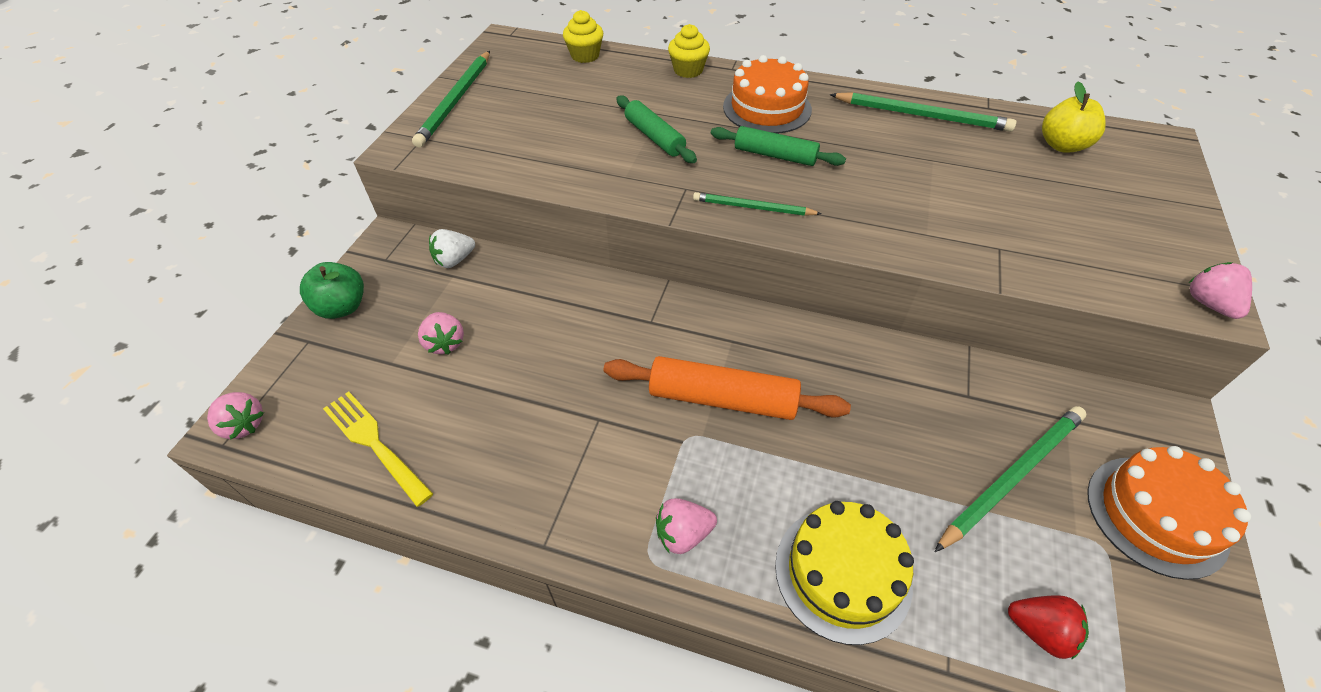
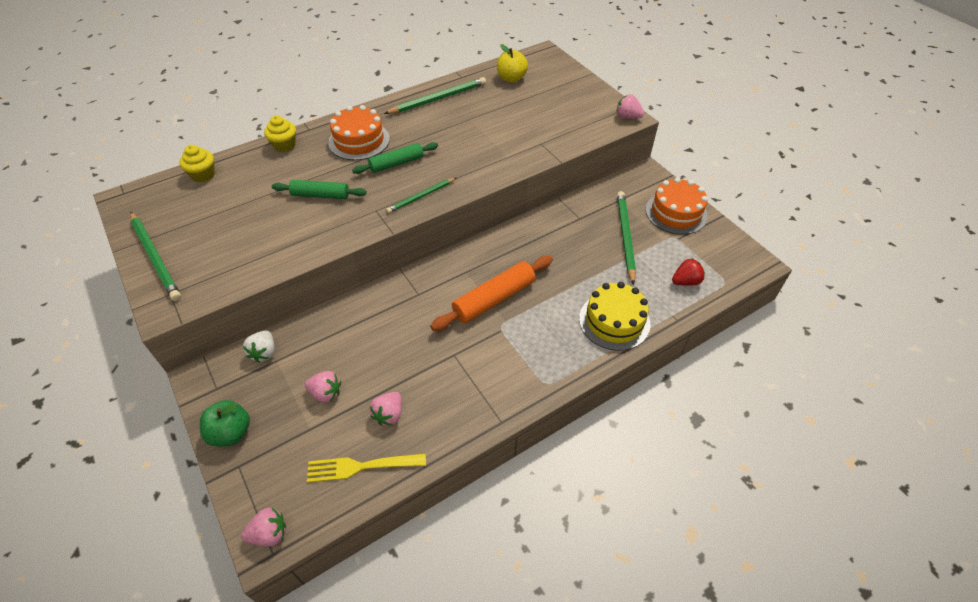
camera: 50 degrees left, 0 degrees up
(683, 534) = (547, 363): pink strawberry -> pink strawberry (389, 415)

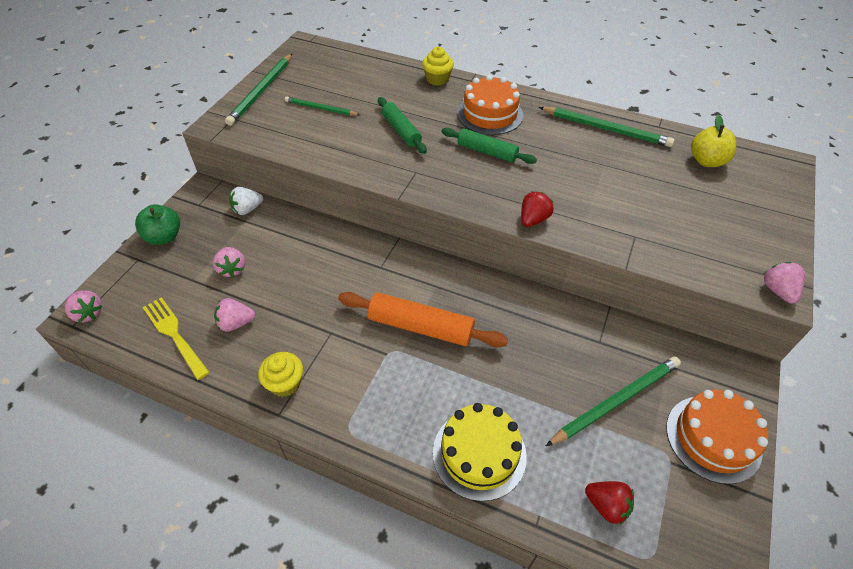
camera: 55 degrees right, 0 degrees up
(203, 175) = (362, 62): yellow cupcake -> yellow cupcake (285, 383)
(421, 196) = (461, 190): green pencil -> green pencil (321, 109)
(484, 178) = (533, 219): none -> red strawberry

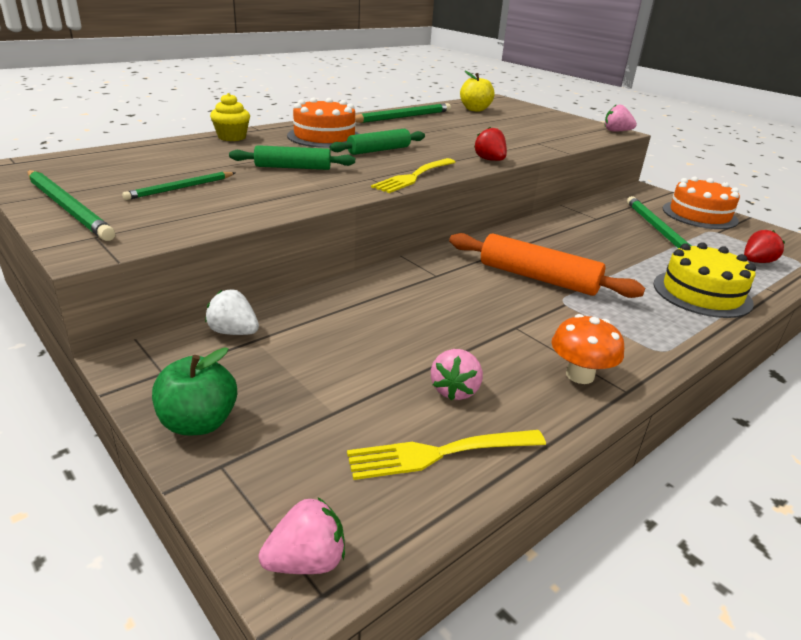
camera: 65 degrees left, 20 degrees down
(232, 269) = (345, 371): pink strawberry -> none
(247, 209) = (233, 332): white strawberry -> white strawberry turned 120 degrees clockwise
(285, 383) = (580, 375): yellow cupcake -> orange mushroom
(420, 327) = (538, 278): orange rolling pin -> orange rolling pin turned 75 degrees clockwise
(441, 191) = (414, 176): none -> yellow fork

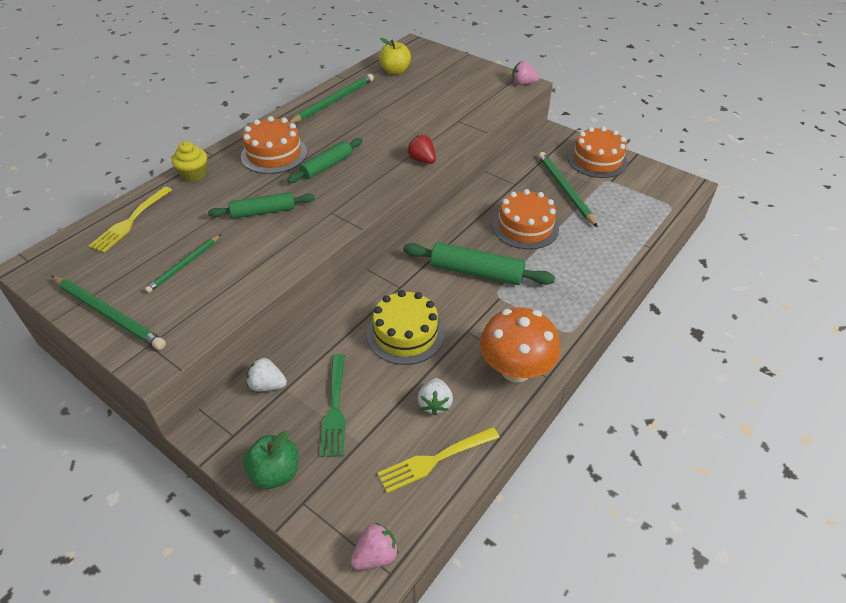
camera: 10 degrees left, 15 degrees up
(312, 369) = (334, 407): none -> green fork
(414, 176) = (365, 202): yellow fork -> yellow fork (131, 221)
(455, 390) = (435, 404): pink strawberry -> white strawberry
(538, 278) = (476, 272): orange rolling pin -> green rolling pin
(580, 375) = (515, 369): orange mushroom -> orange mushroom, size x1.63
(606, 251) = (525, 227): none -> orange cake
(702, 293) = (597, 262): yellow cake -> yellow cake (405, 334)
(756, 262) = (638, 214): red strawberry -> none

